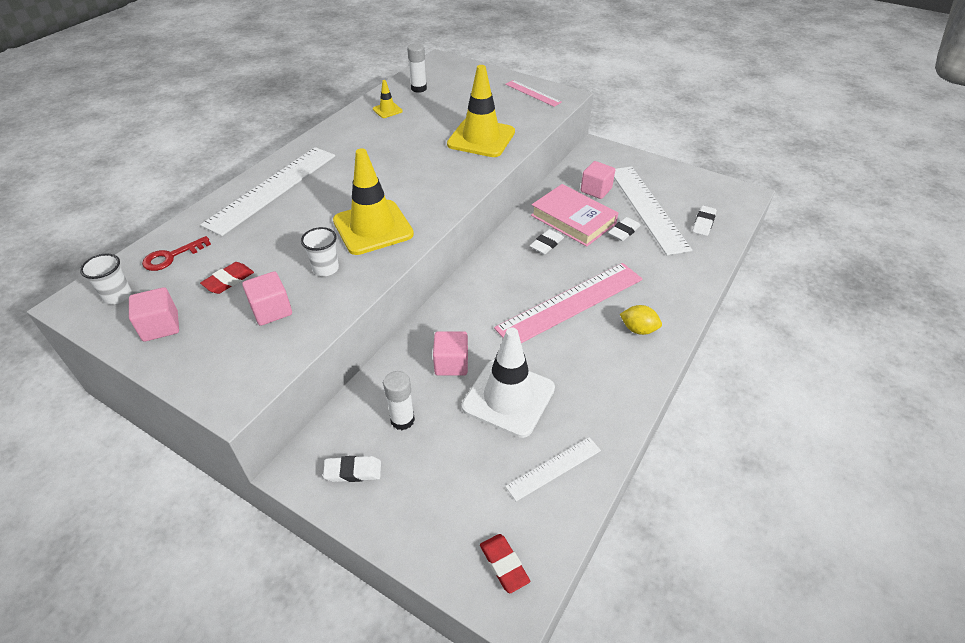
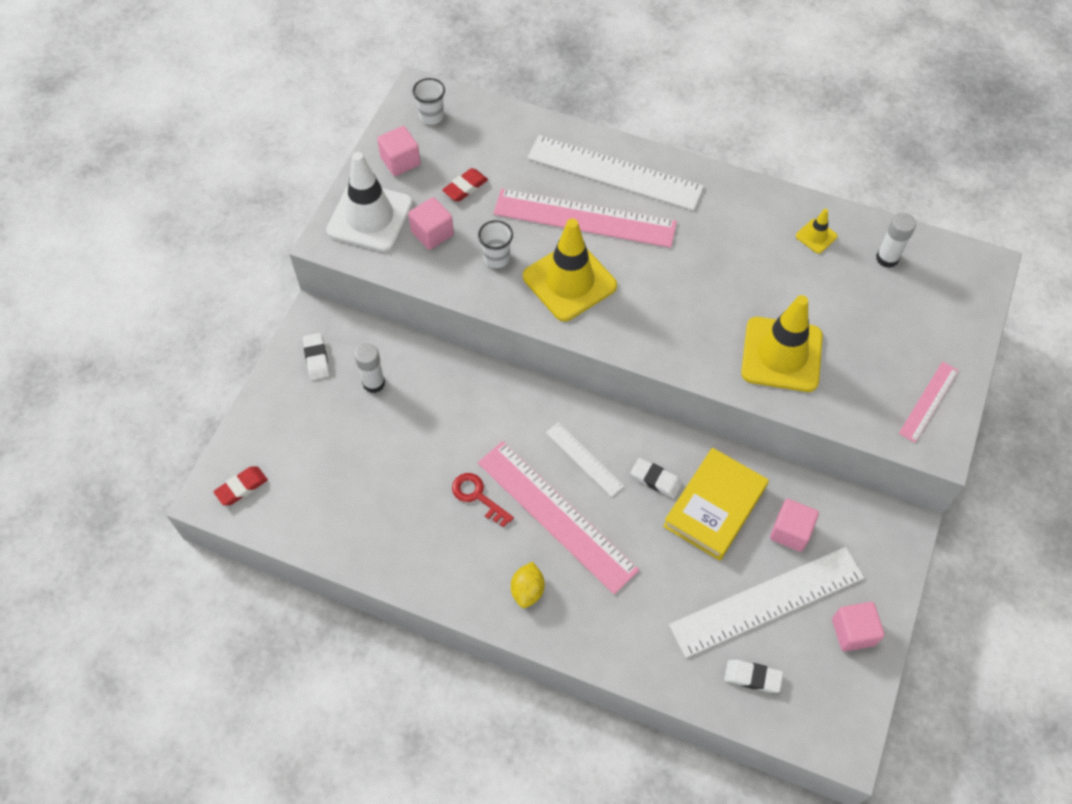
camera: 80 degrees right, 15 degrees up
(171, 257) = (489, 132): red key -> red key (477, 496)
(228, 281) = (465, 187): red eraser -> red eraser turned 75 degrees counterclockwise
(311, 211) = (584, 218): none -> pink ruler
(451, 364) = (447, 410): pink cube -> pink cube (853, 632)
(508, 397) = (411, 468): white traffic cone -> white traffic cone (370, 217)
(554, 468) = (335, 517): white ruler -> white ruler (584, 459)
(573, 219) = (714, 507): pink book -> yellow book
(623, 232) = (705, 570): white eraser -> none

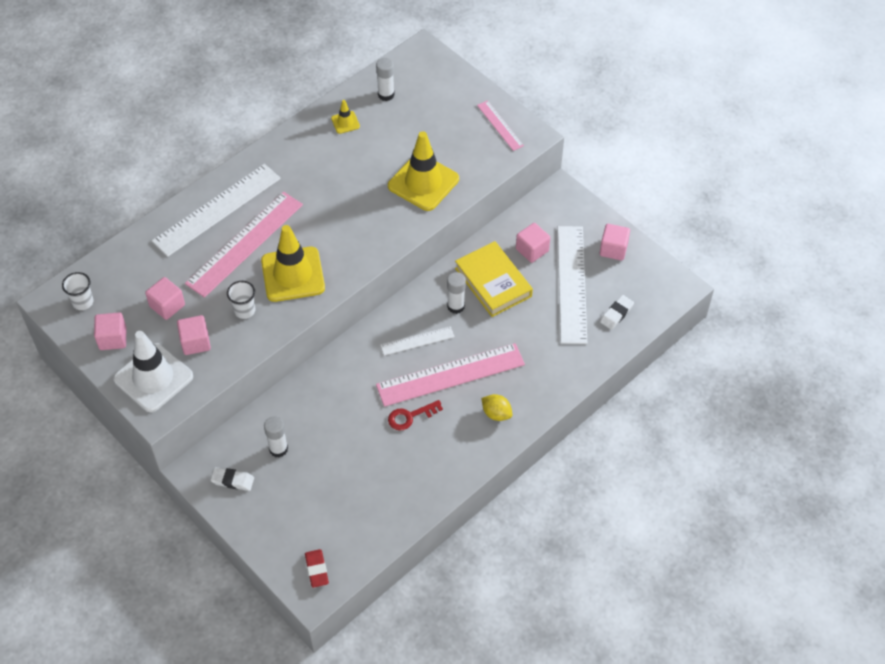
camera: 65 degrees left, 5 degrees down
(465, 187) = (167, 306): red eraser -> pink cube
(656, 480) = (456, 306): white eraser -> white glue stick

